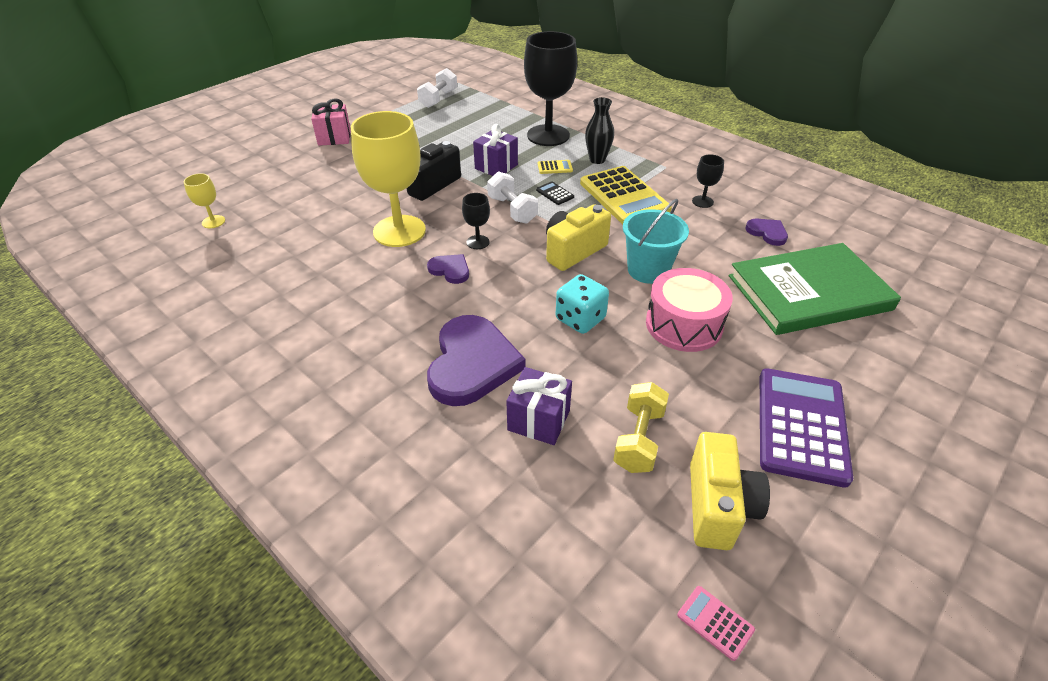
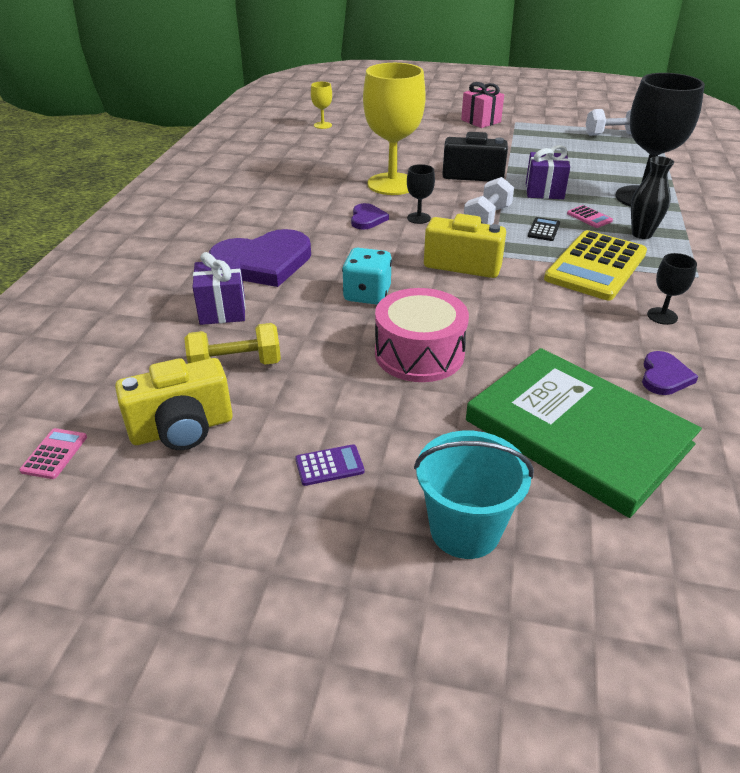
camera: 60 degrees right, 5 degrees down
(555, 167) = (589, 217): yellow calculator -> pink calculator
(648, 270) = (484, 312): turquoise bucket -> turquoise bucket (465, 530)
(801, 425) = (329, 465): purple calculator -> purple calculator, size x0.40

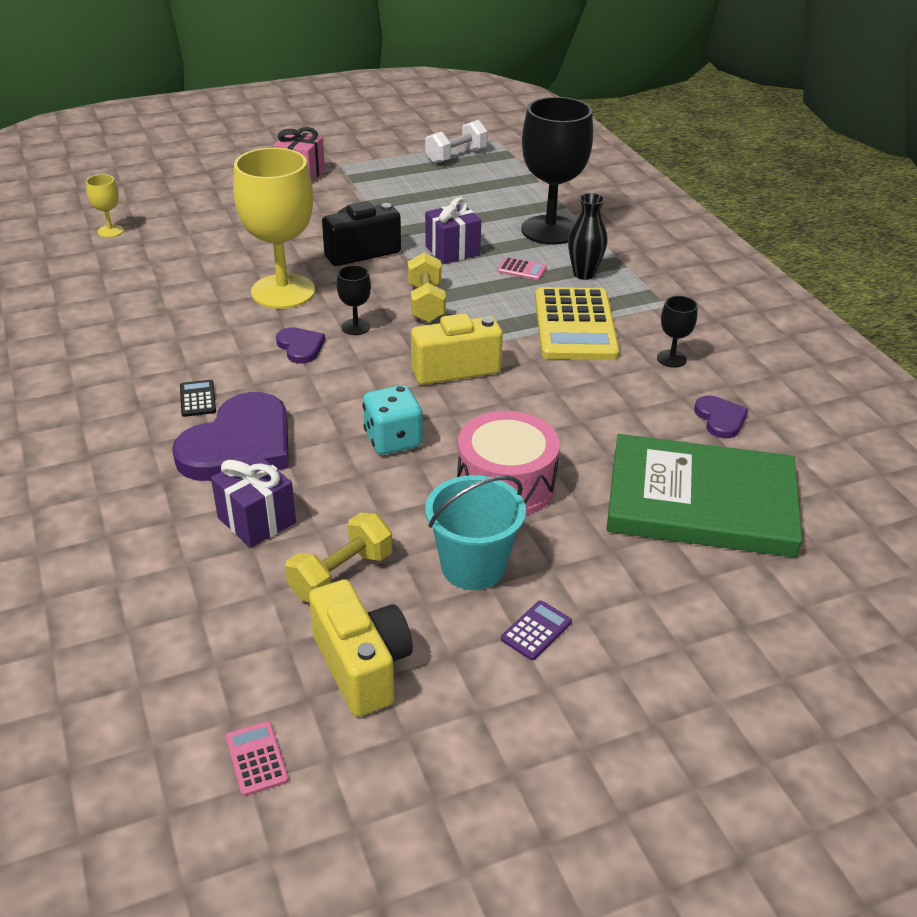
camera: 35 degrees left, 0 degrees up
(182, 429) = (362, 666): yellow camera -> yellow camera turned 60 degrees counterclockwise
(465, 530) = (695, 629): turquoise bucket -> turquoise bucket (473, 567)
(487, 218) = (426, 303): white dumbbell -> yellow dumbbell
(543, 230) = (493, 299): black calculator -> black calculator (197, 399)

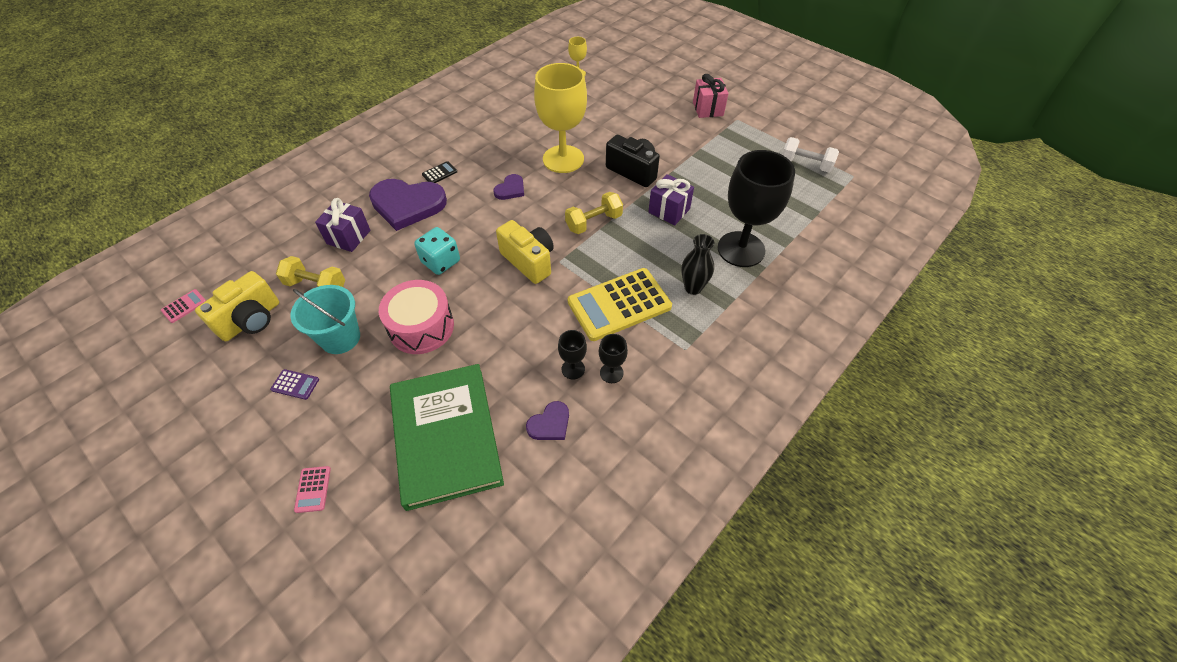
camera: 65 degrees right, 15 degrees up
(355, 327) = (546, 202): black goblet -> black goblet (573, 369)
(522, 269) = (672, 253): pink calculator -> pink calculator (313, 489)

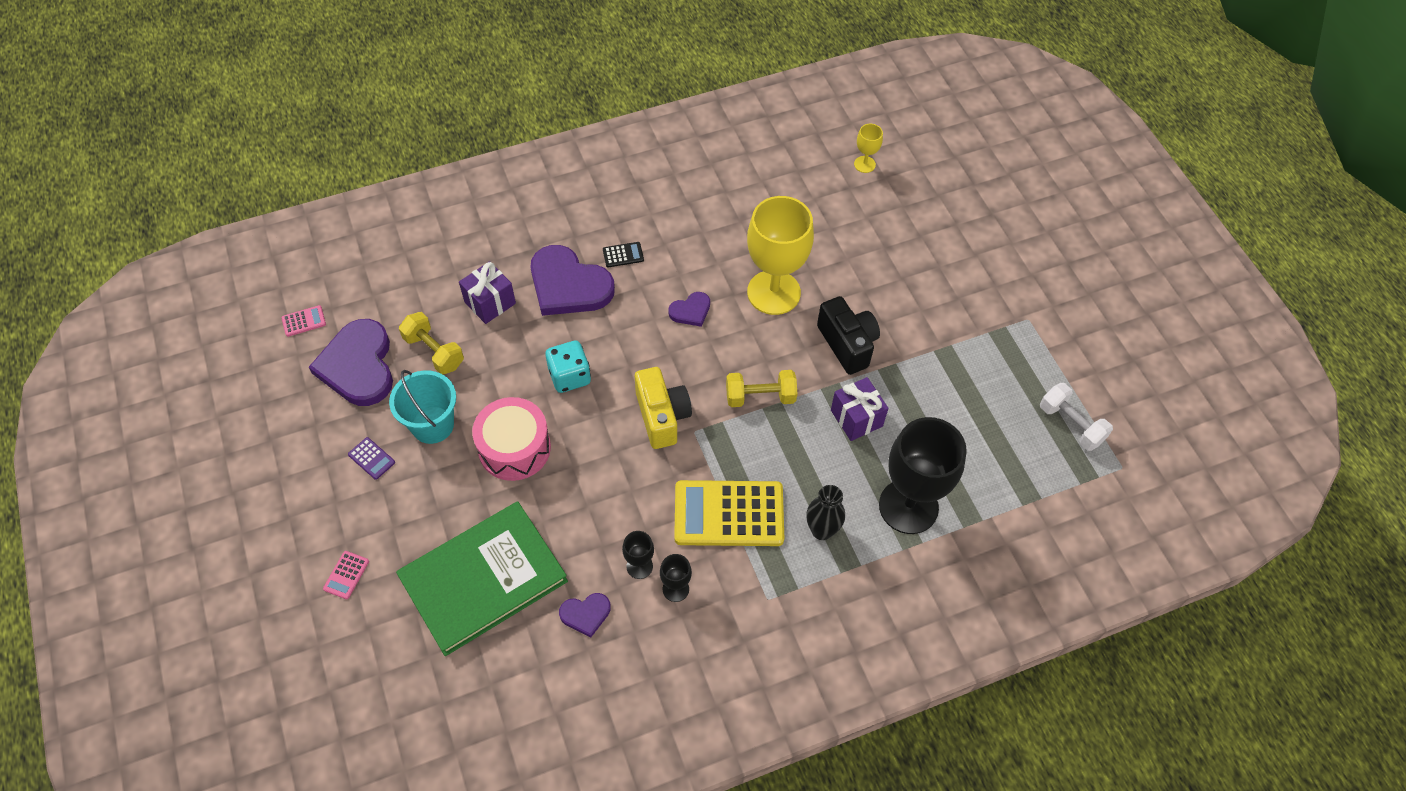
camera: 25 degrees right, 5 degrees up
(251, 320) = (358, 366): yellow camera -> purple heart
(446, 436) = (483, 580): green book -> green book turned 45 degrees clockwise
(708, 109) = (1000, 287): pink gift -> none

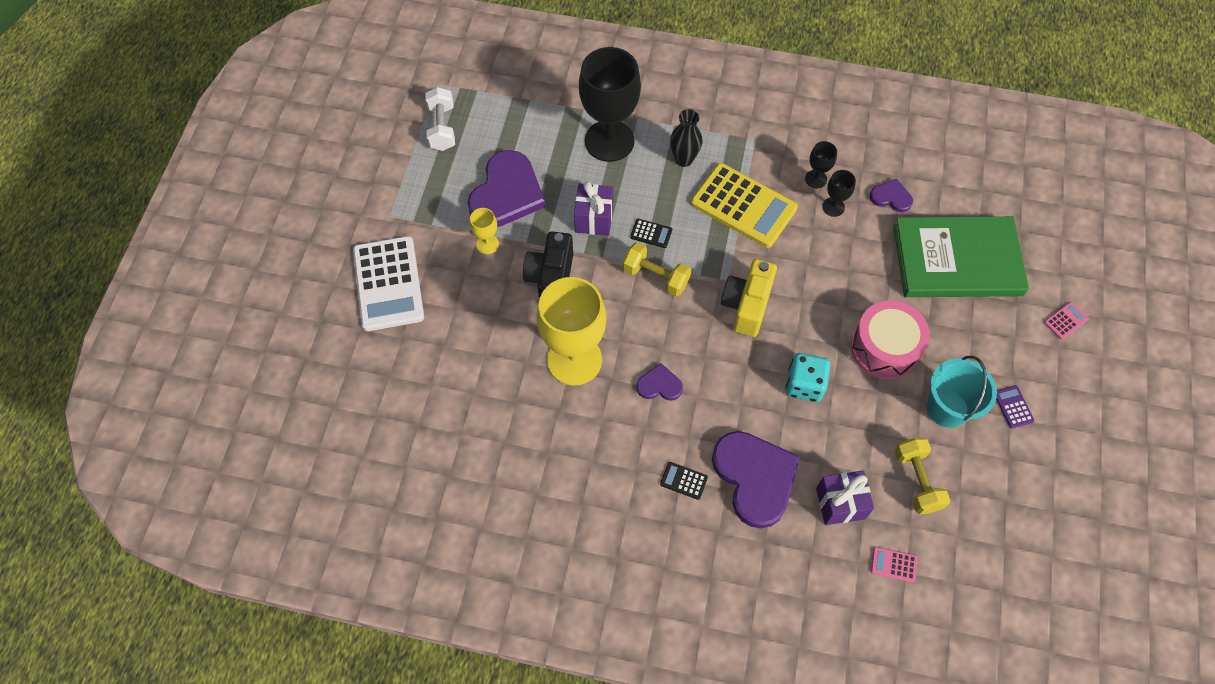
camera: 145 degrees left, 5 degrees up
(304, 321) = (1035, 591): pink calculator -> pink calculator (893, 564)
(358, 366) = (995, 507): purple heart -> purple heart (506, 193)
(794, 434) = (651, 233): none -> black calculator
(864, 164) = (381, 442): yellow goblet -> yellow goblet (487, 244)
(971, 267) = (388, 284): none -> white calculator

